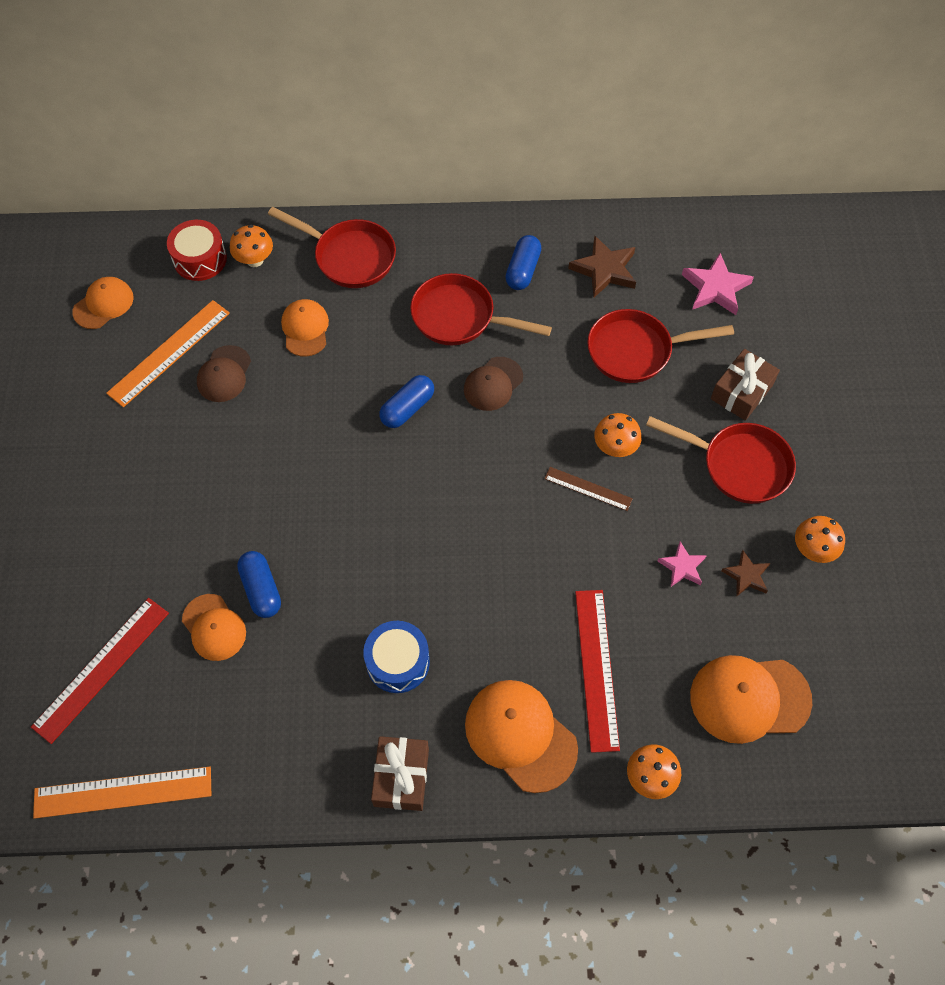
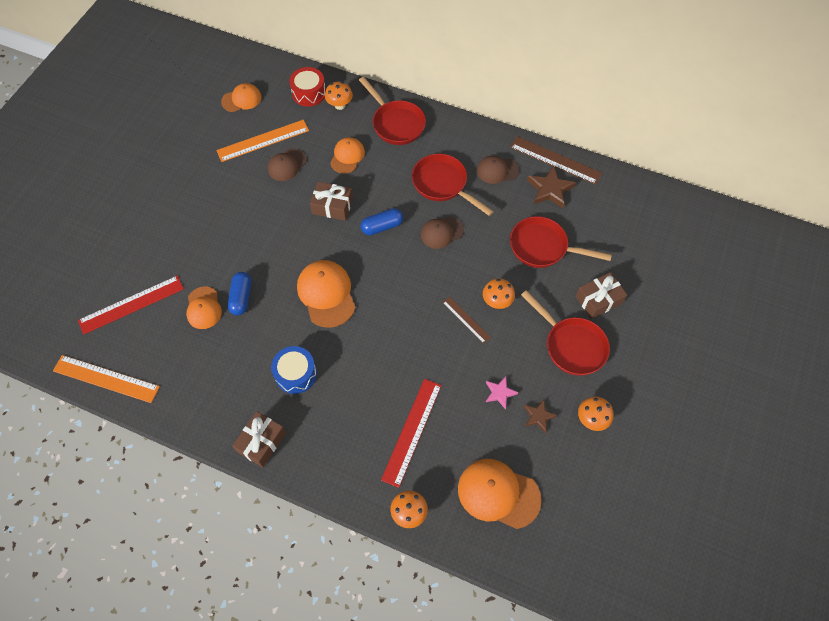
camera: 25 degrees right, 0 degrees up
(322, 407) = (332, 206): none -> brown gift
(520, 735) = (344, 450): orange cap -> orange cap (326, 294)
(522, 270) = (497, 170): blue capsule -> brown cap
(591, 227) = (555, 160): none -> brown ruler
(715, 288) = (617, 228): pink star -> none

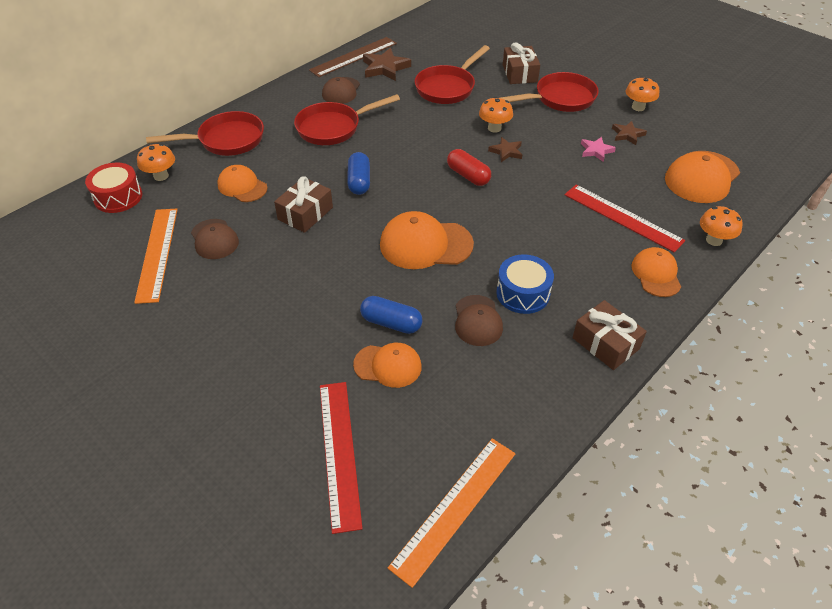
camera: 70 degrees left, 15 degrees down
(241, 99) = (68, 261): orange cap -> orange cap (656, 274)
(420, 299) = (468, 176): none -> red capsule
(441, 232) = (393, 143): brown cap -> brown cap (477, 321)
(466, 319) = (506, 152): brown ruler -> brown star

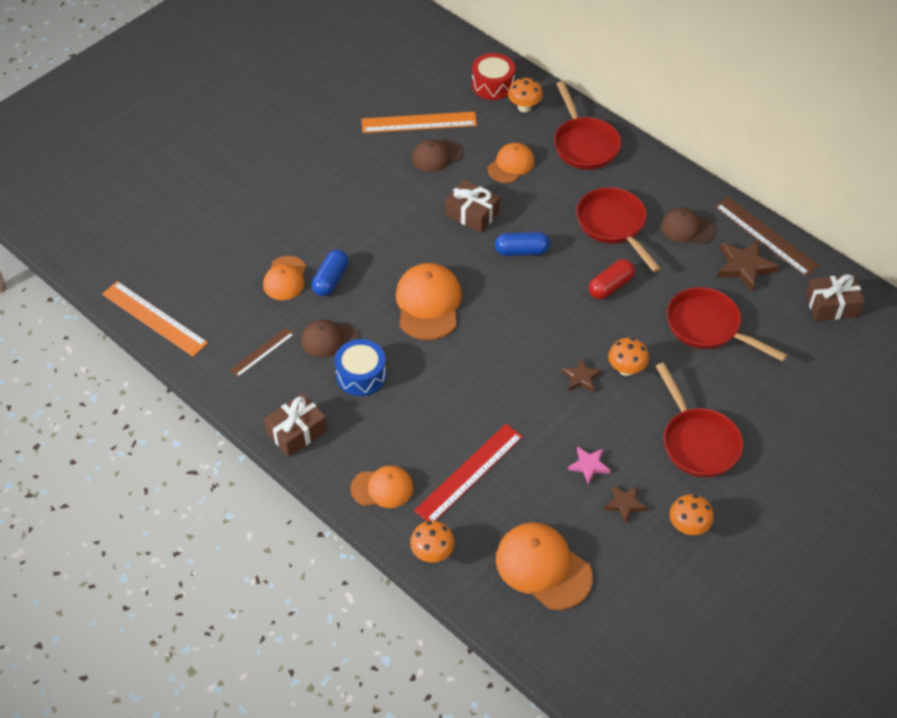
camera: 90 degrees right, 5 degrees up
(339, 452) = (208, 252): red ruler -> none
(468, 176) = (535, 341): red capsule -> red capsule (610, 286)
(501, 381) = (262, 352): none -> brown ruler
(520, 73) = (753, 404): brown gift -> brown gift (832, 305)

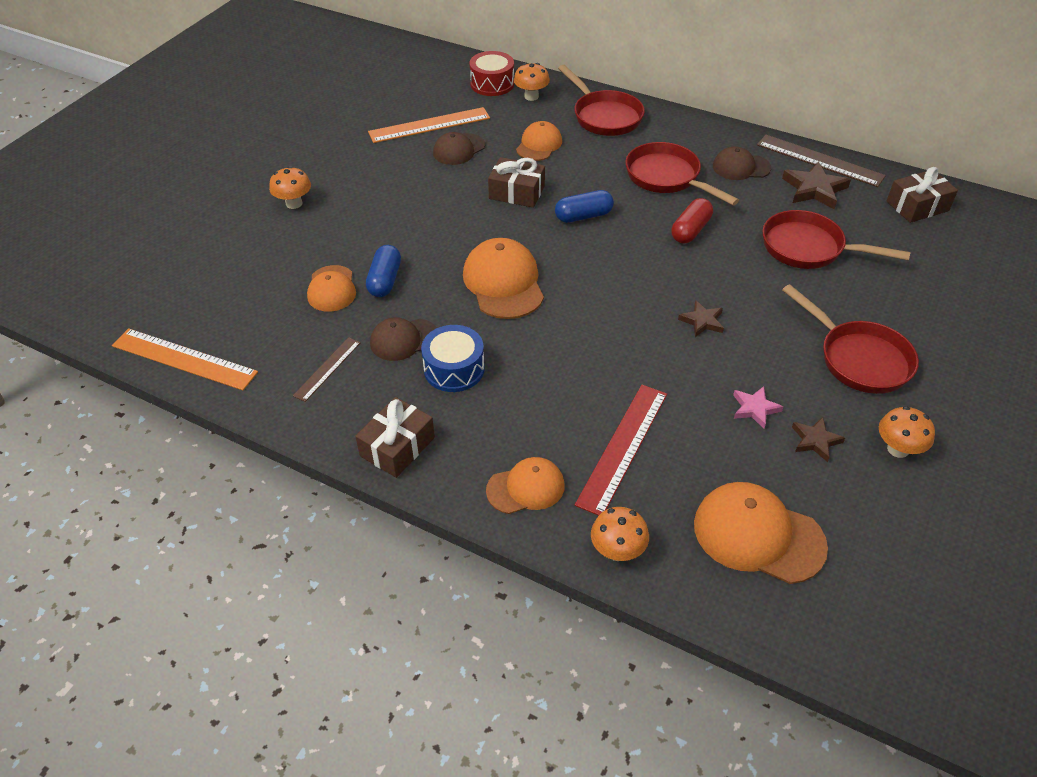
camera: 15 degrees left, 5 degrees down
(626, 369) = (746, 303): orange mushroom -> orange mushroom (294, 203)

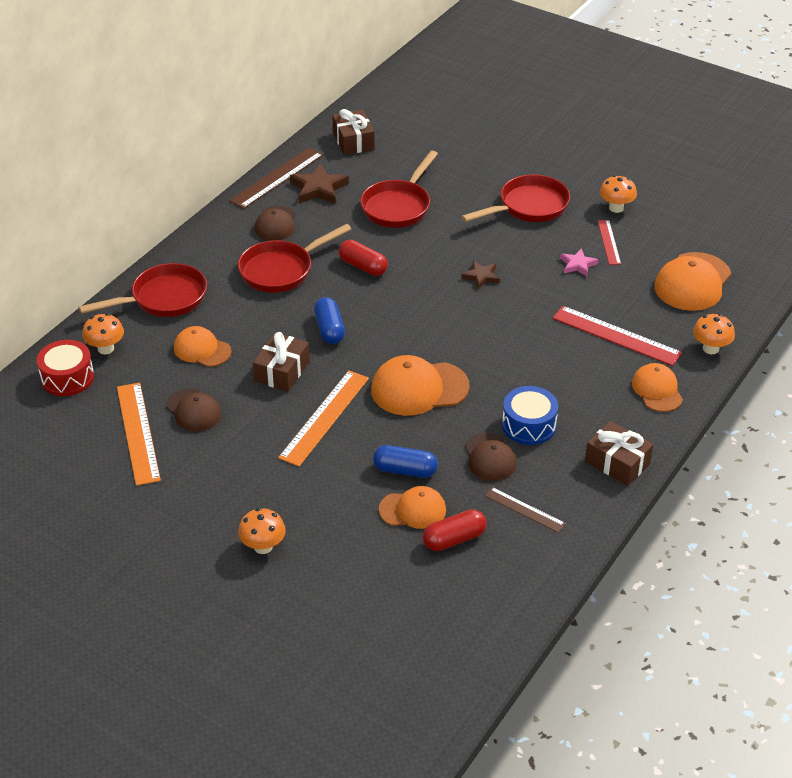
camera: 85 degrees left, 5 degrees down
(184, 359) = (505, 619): orange ruler -> orange ruler (324, 417)
(291, 319) = (454, 539): none -> red capsule
(815, 440) = (609, 242): brown star -> red ruler

